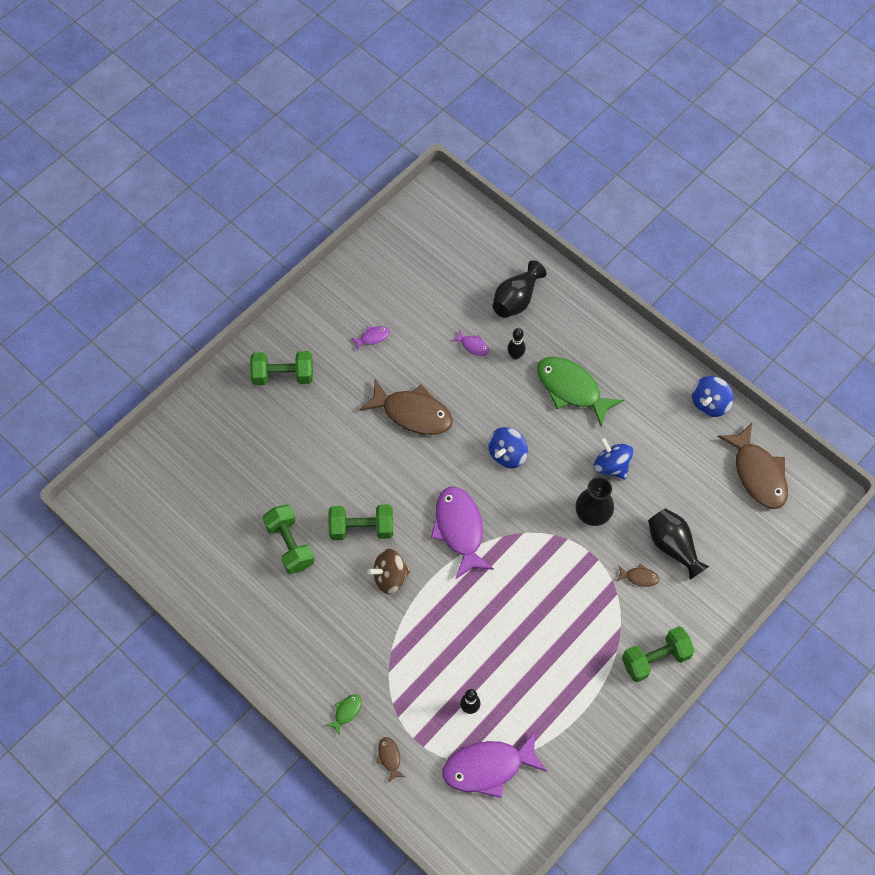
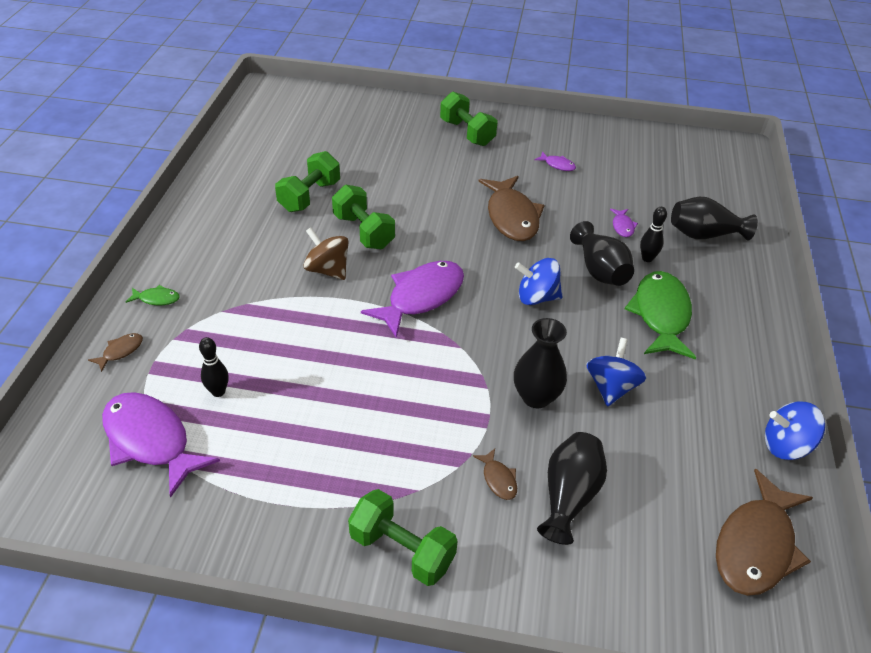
camera: 55 degrees right, 20 degrees down
(507, 395) = (600, 270): none -> black vase

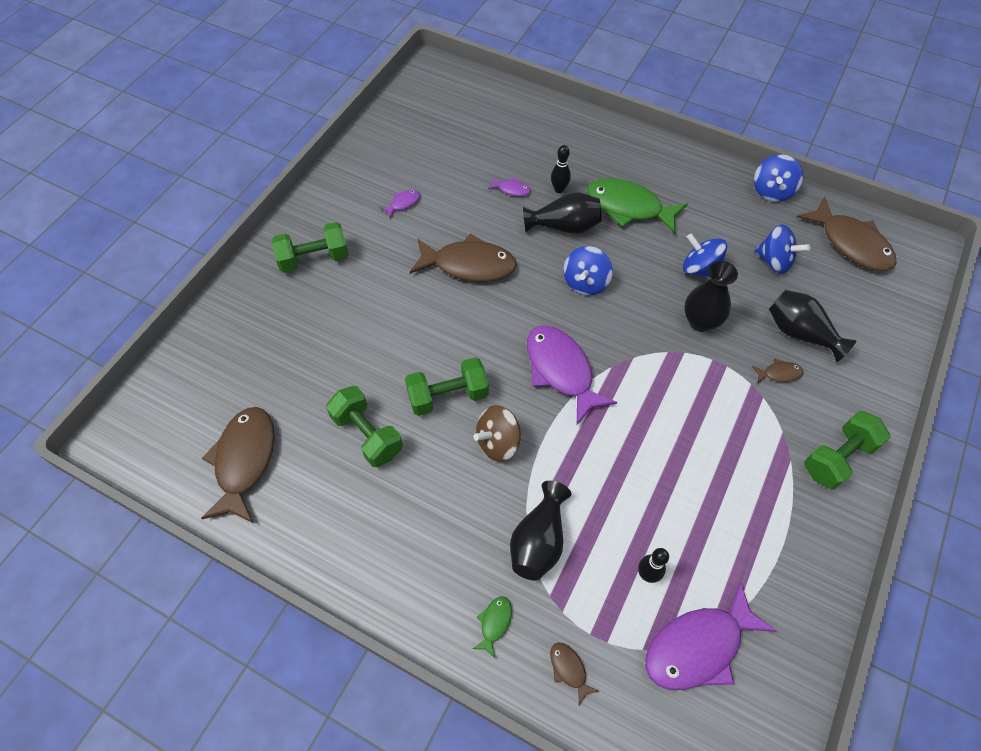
camera: 70 degrees left, 15 degrees up
(267, 145) = (244, 461): none -> brown fish
(668, 459) = (774, 261): none -> blue spinning top
(704, 235) = (541, 141): black vase -> black vase (538, 541)

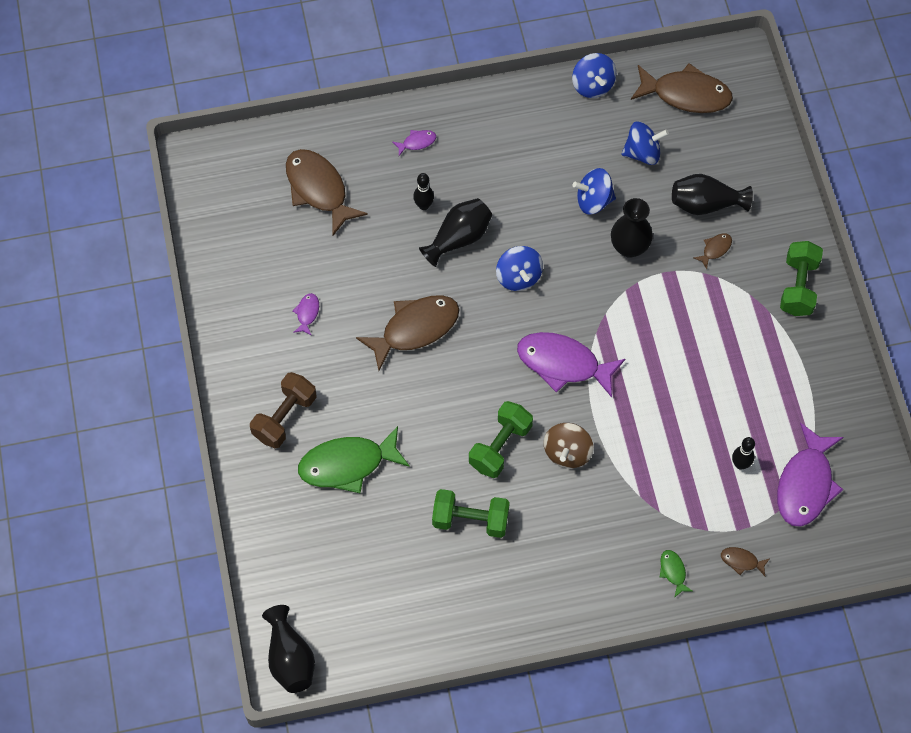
camera: 40 degrees left, 5 degrees up
(244, 461) = (402, 608): brown fish -> brown fish (319, 189)
(314, 259) = (285, 417): green dumbbell -> brown dumbbell
(511, 189) = (385, 234): purple fish -> purple fish (417, 142)
(538, 541) = (654, 498): black vase -> black vase (290, 658)
(628, 207) = (494, 182): green fish -> green fish (347, 464)

